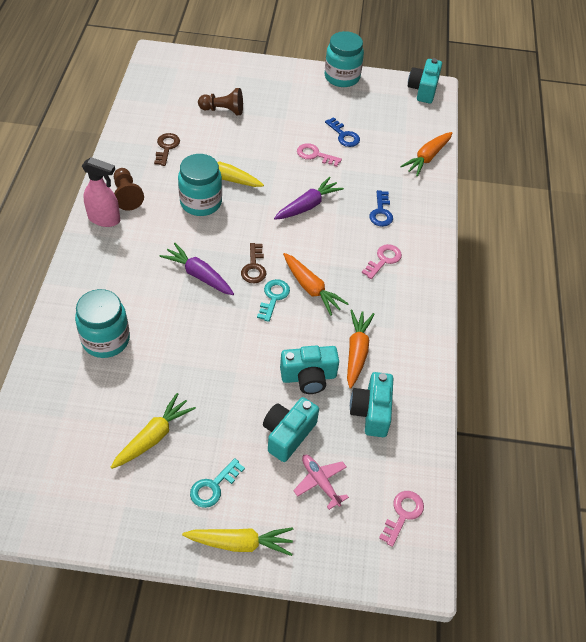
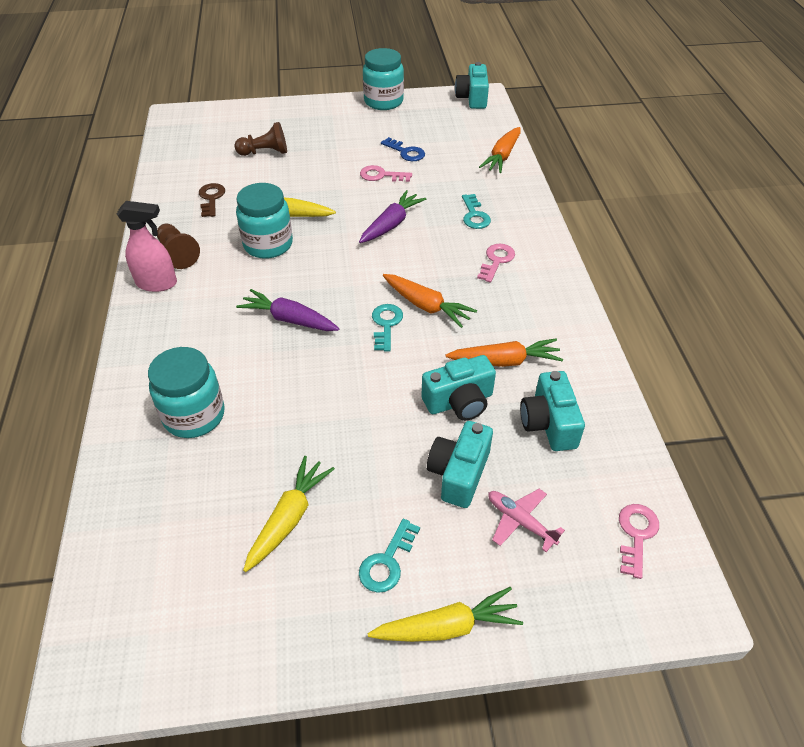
camera: 10 degrees left, 5 degrees down
(254, 267) = (352, 298): brown key -> none
(357, 352) = (505, 361): orange carrot -> orange carrot turned 90 degrees clockwise
(381, 212) = (474, 215): blue key -> turquoise key

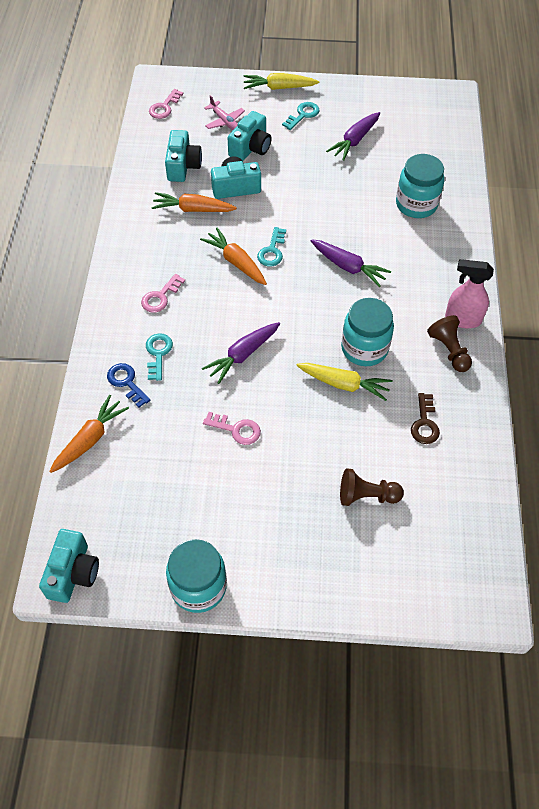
camera: 170 degrees left, 10 degrees up
(289, 518) = (354, 141): yellow carrot -> purple carrot
(406, 152) = (198, 467): blue key -> blue key (126, 382)

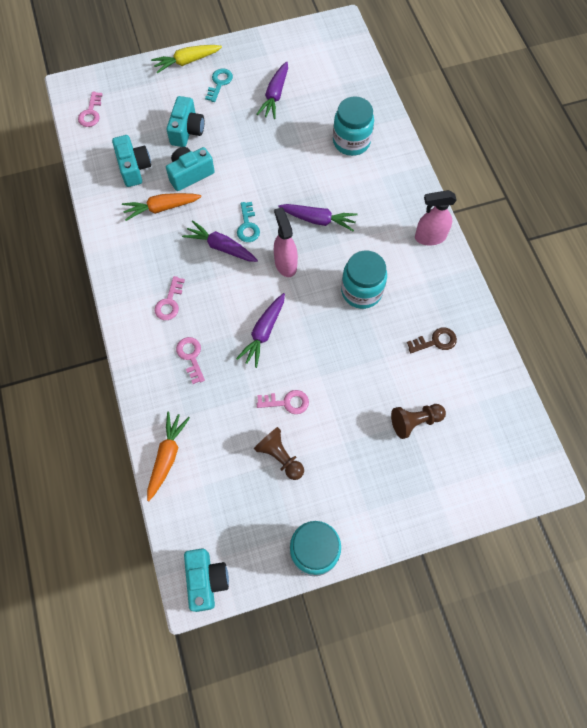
camera: 20 degrees left, 10 degrees up
(126, 382) = (175, 393): blue key -> none
(158, 354) = (191, 357): turquoise key -> pink key
(224, 121) = (152, 111): pink plane -> none
(236, 262) = (221, 247): orange carrot -> purple carrot
(295, 297) = (285, 264): none -> pink spray bottle
(344, 384) = (358, 330): yellow carrot -> none
(424, 423) = (435, 341): brown key -> brown key turned 90 degrees counterclockwise
(449, 350) = (430, 269): brown pawn -> brown pawn (280, 456)

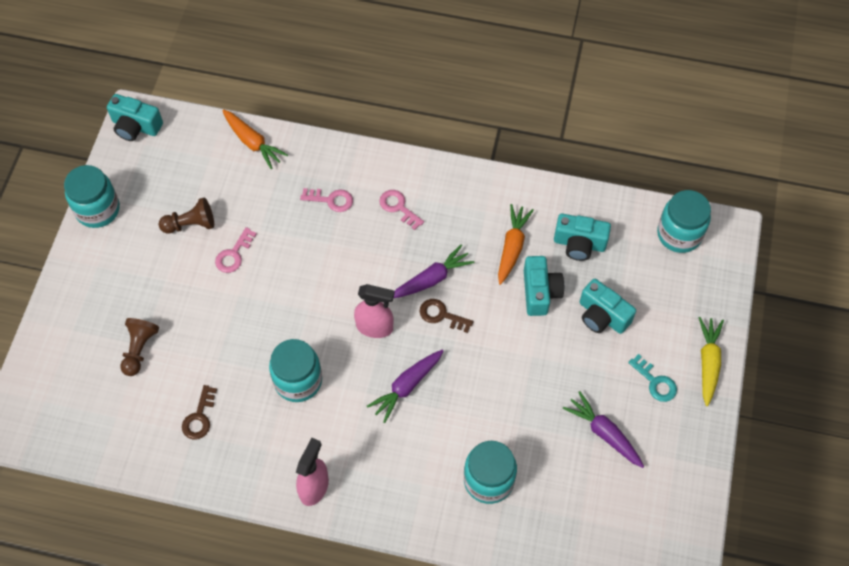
camera: 120 degrees right, 5 degrees down
(91, 113) = (679, 234): pink key -> turquoise jar
(248, 226) = (441, 315): turquoise key -> brown key
(263, 332) = (314, 270): purple carrot -> none

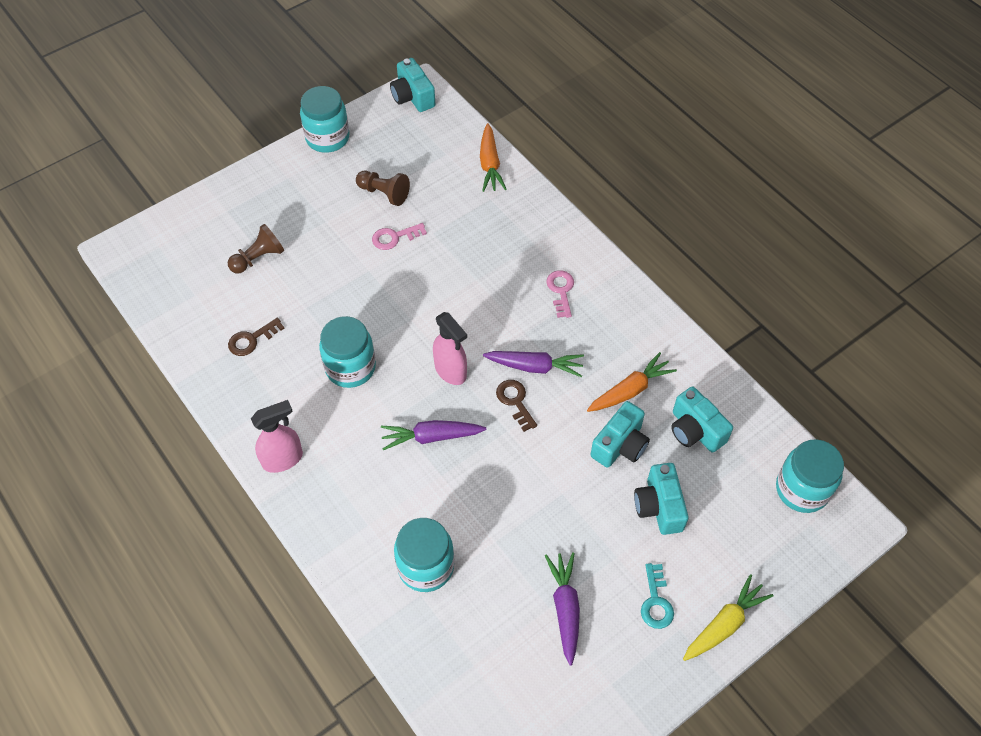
camera: 40 degrees right, 5 degrees down
(331, 200) = (510, 248): pink key -> none

